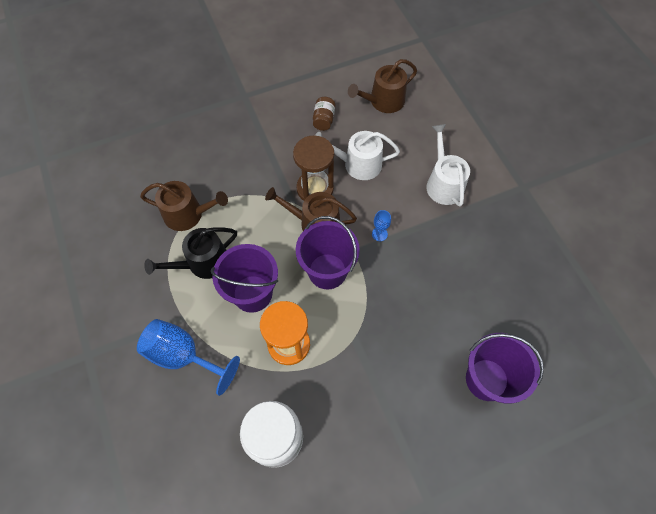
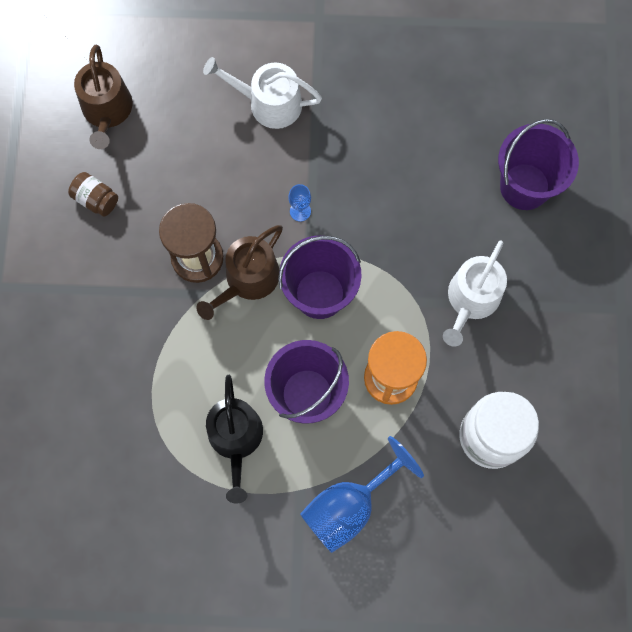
camera: 65 degrees left, 10 degrees up
(188, 214) = (154, 433): brown watering can -> none
(357, 164) = (188, 189): white watering can -> white watering can (471, 300)

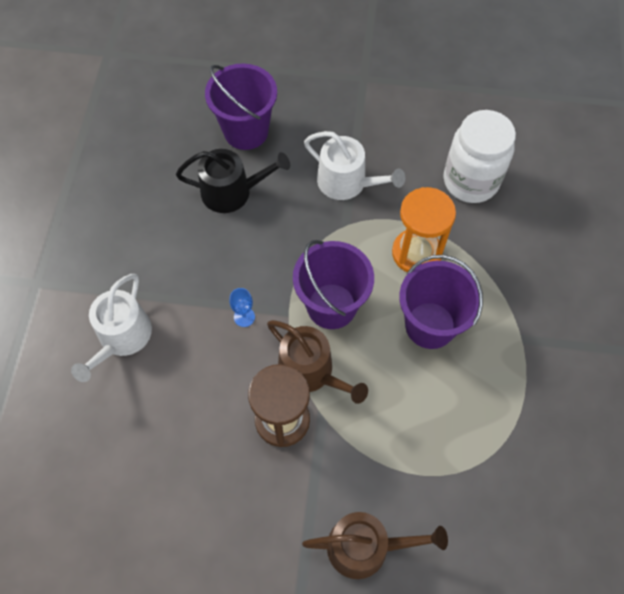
camera: 85 degrees left, 10 degrees down
(96, 199) = (201, 528): brown jar -> none
(107, 111) = (96, 510): brown watering can -> brown watering can (366, 546)
(236, 439) = (474, 393): black watering can -> black watering can (232, 192)
(349, 506) = (535, 298): blue goblet -> none

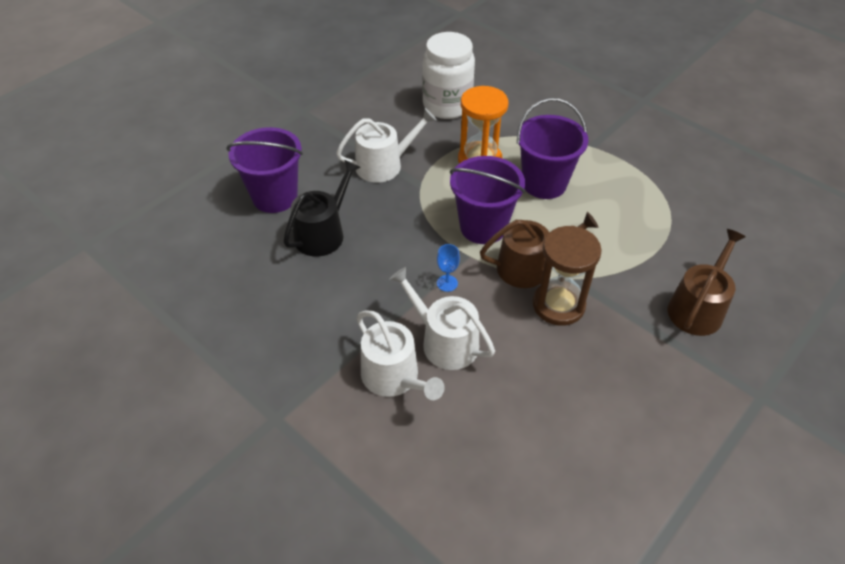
camera: 55 degrees left, 15 degrees down
(180, 352) = (444, 341): none -> white watering can

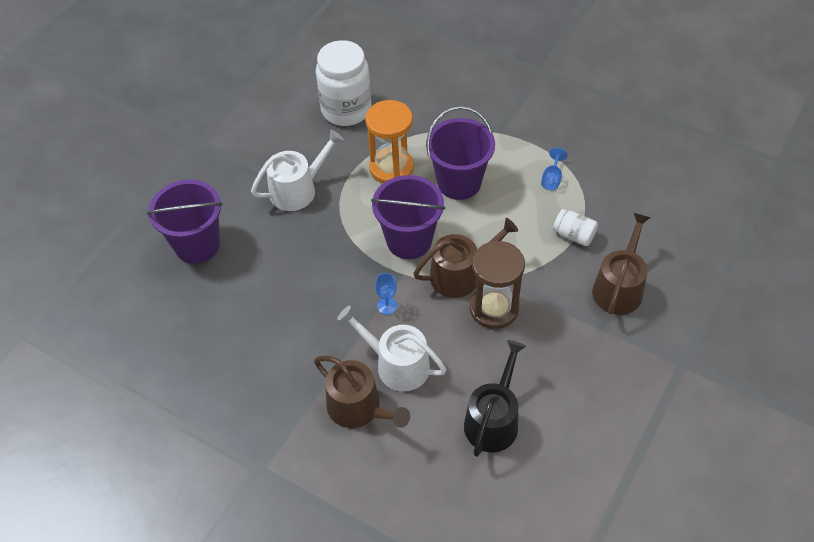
camera: 10 degrees left, 5 degrees up
(323, 233) = (256, 275): black watering can -> black watering can (493, 419)
(394, 377) = (359, 408): white watering can -> brown watering can
(640, 195) = (552, 179): none -> blue goblet
(655, 250) = (574, 235): none -> white jar

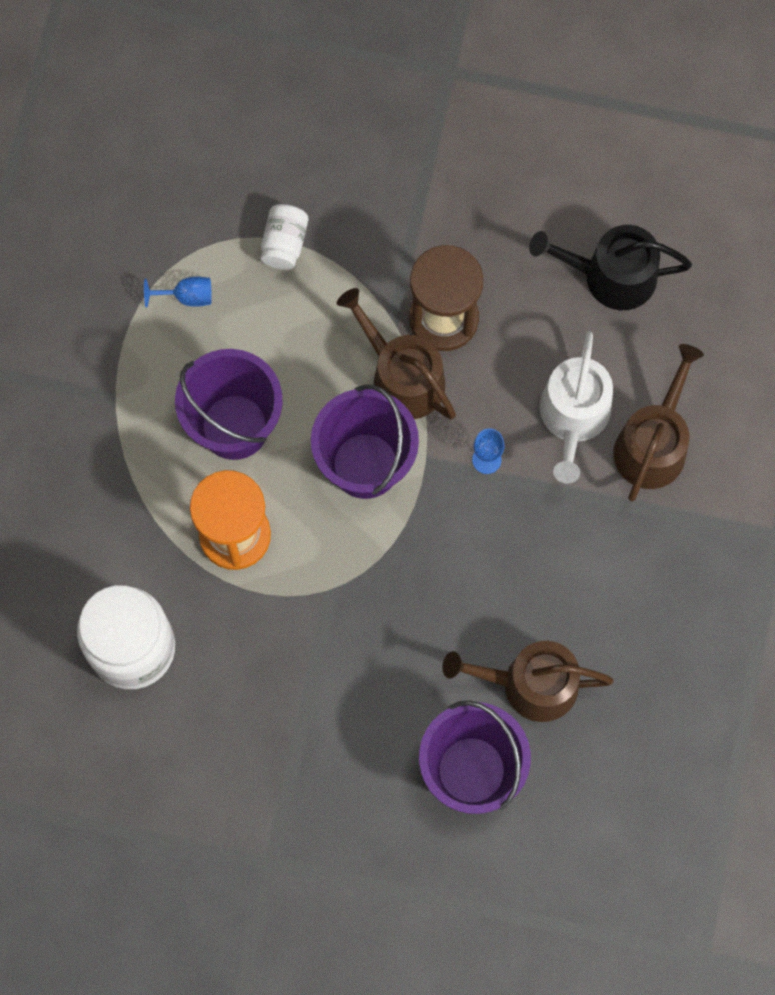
camera: 110 degrees left, 20 degrees up
(298, 189) = (320, 661): white watering can -> none
(619, 287) = (356, 167): brown watering can -> brown watering can (530, 684)

